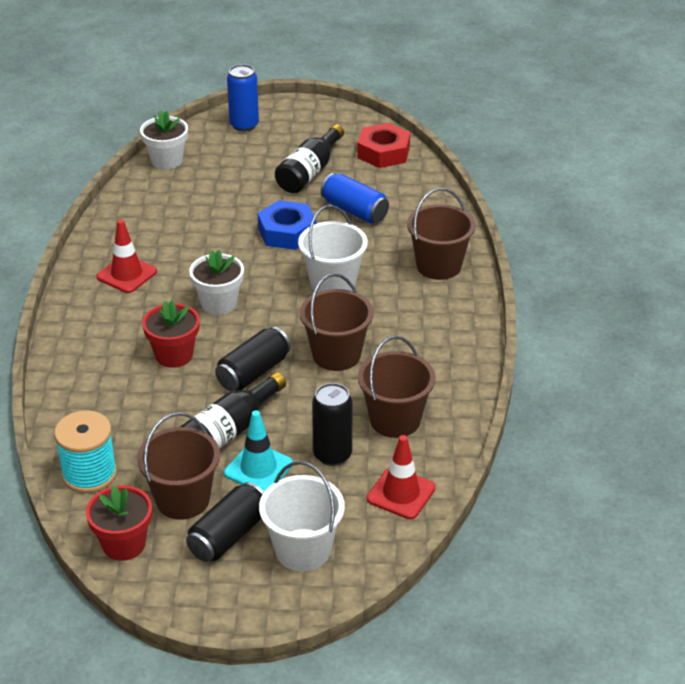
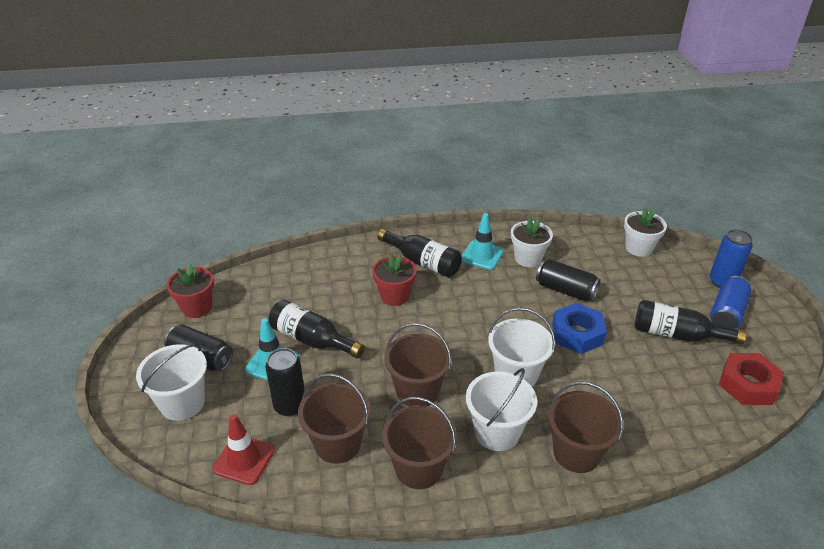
camera: 80 degrees right, 0 degrees up
(89, 474) = (264, 279): turquoise spool -> none
(118, 324) = (422, 262): none -> black bottle
(126, 274) = (482, 255): red traffic cone -> turquoise traffic cone
(182, 499) = (239, 328): brown bucket -> brown bucket (419, 468)
(219, 303) = (464, 309): white flower pot -> white flower pot (528, 258)
(253, 372) = (383, 342): black can -> black can (565, 290)
(354, 211) = (634, 375): blue can -> blue can (727, 313)
(404, 309) = (497, 432): none -> white bucket

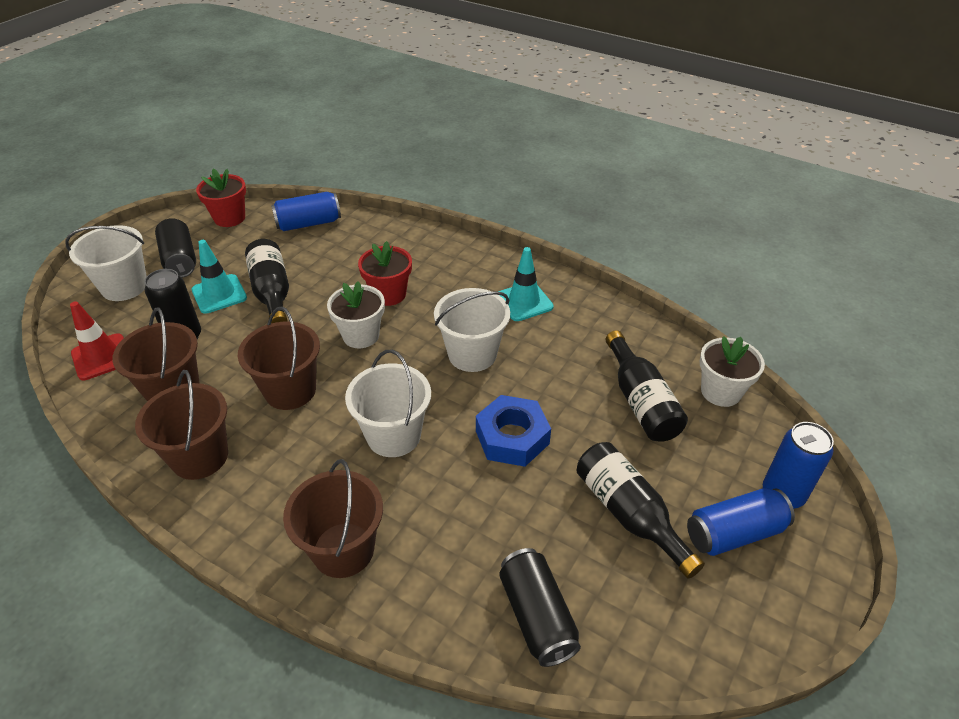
camera: 40 degrees right, 5 degrees up
(268, 280) = (308, 223): none -> blue can
(422, 262) = (456, 277): black bottle -> black bottle (640, 401)
(497, 432) = (302, 474): white bucket -> white bucket (472, 354)
(528, 258) = (568, 331): white flower pot -> white flower pot (361, 335)
(565, 290) = (564, 386): black can -> black can (537, 616)
(748, 384) = (638, 630): red nut -> none

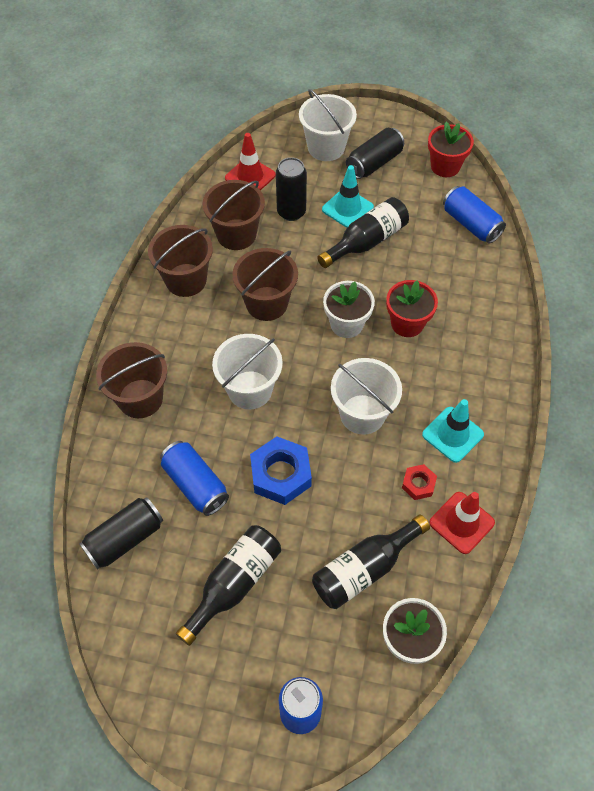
camera: 70 degrees right, 15 degrees up
(565, 338) = (418, 484): none -> red nut
(614, 323) = (461, 522): none -> red traffic cone
(734, 533) = (243, 673): blue can -> blue can (195, 484)

